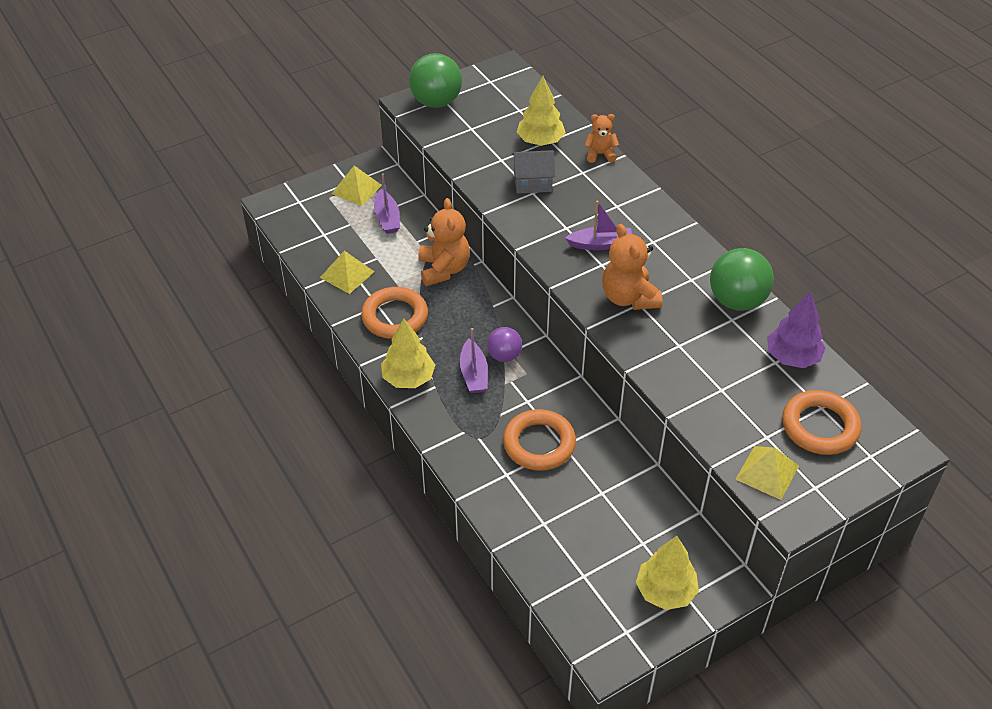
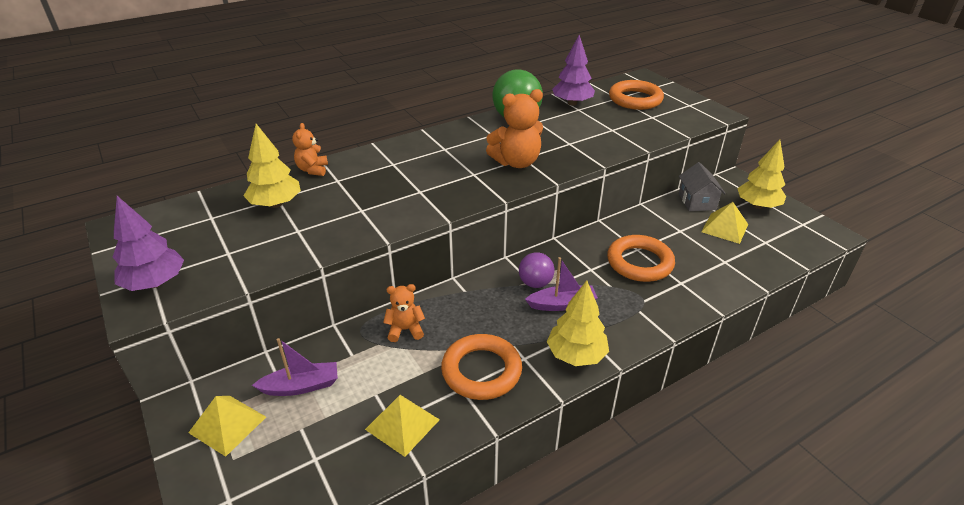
camera: 90 degrees left, 10 degrees down
(436, 102) = (155, 283): green ball -> purple tree
(444, 269) = (405, 330): orange teddy bear -> orange teddy bear, size x0.59
(532, 182) = (344, 210): grey house -> grey house (697, 201)
(600, 244) = (446, 173): purple boat -> none
(767, 472) = (684, 118): yellow pyramid -> yellow pyramid (725, 228)

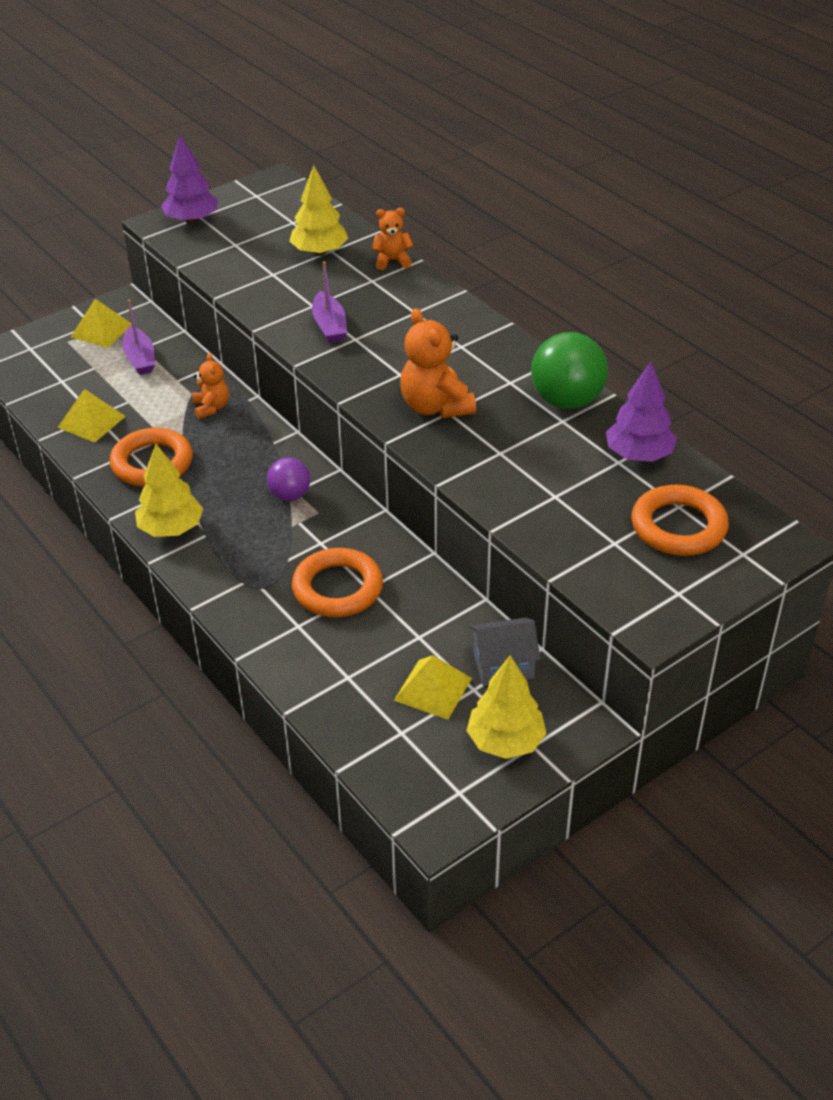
camera: 85 degrees right, 5 degrees up
(562, 304) = (253, 518): purple boat -> purple boat (329, 326)

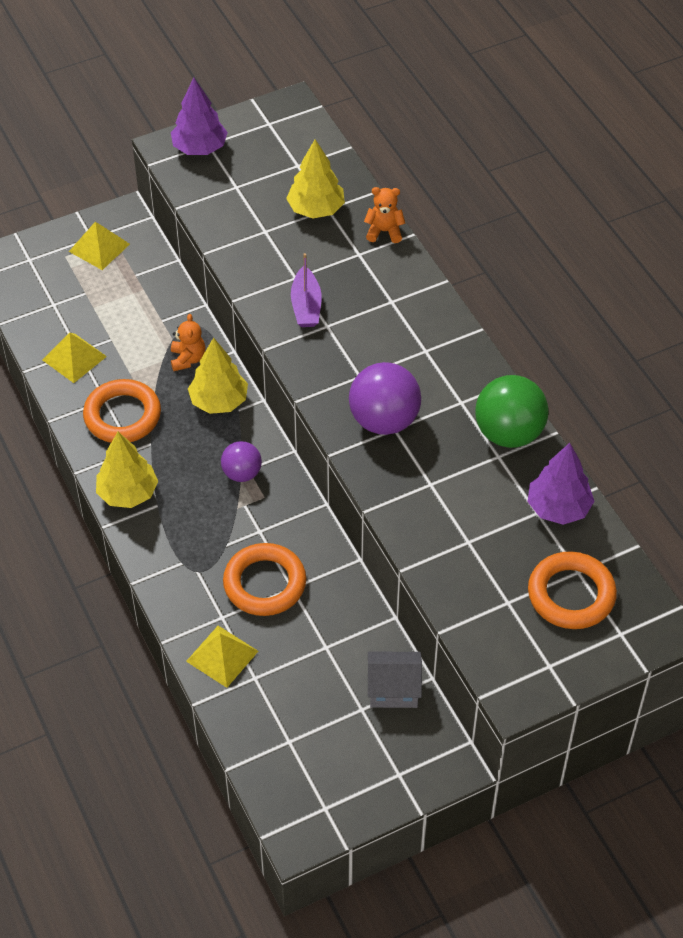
camera: 10 degrees right, 10 degrees up
(140, 358) = (130, 288): purple boat -> none
(433, 689) = (326, 703): yellow pyramid -> yellow pyramid (222, 656)
(435, 407) = (384, 420): orange teddy bear -> purple ball
(505, 741) = (376, 766): yellow tree -> yellow tree (219, 401)

